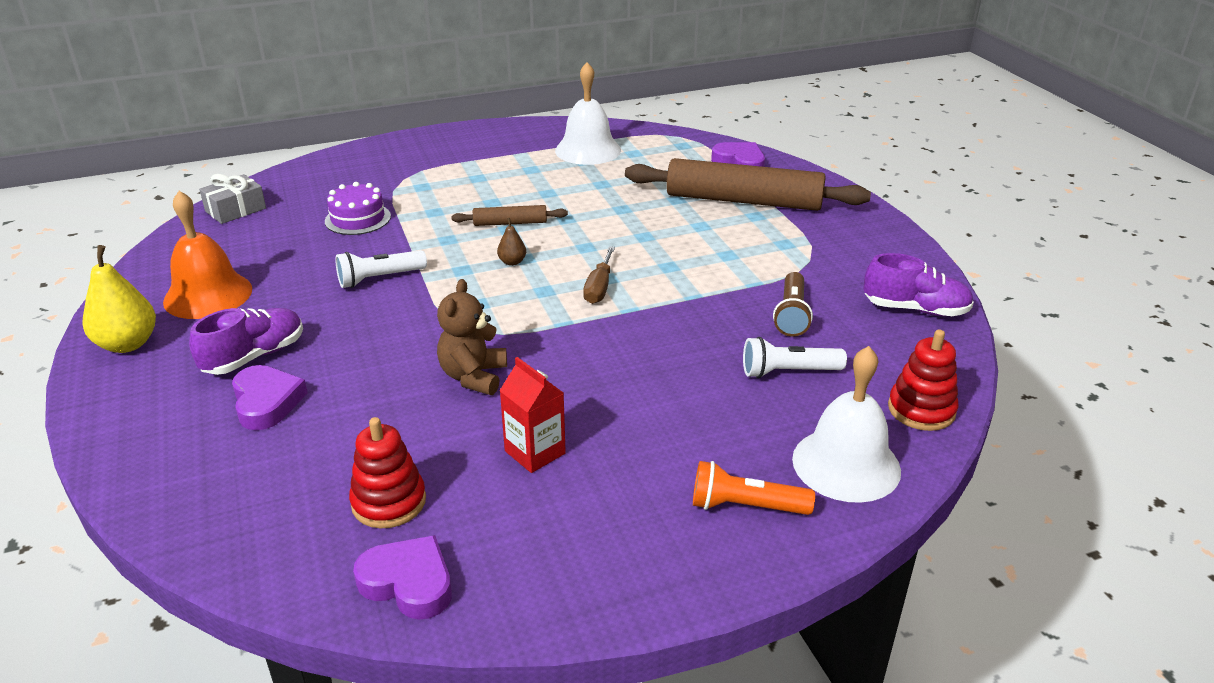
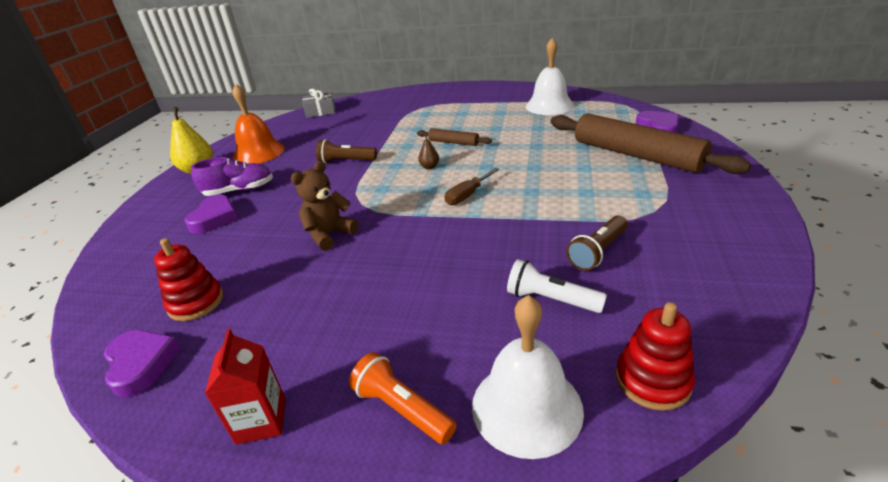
camera: 35 degrees right, 0 degrees up
(358, 219) = (372, 126): purple cake -> none
(379, 278) = (346, 161): white flashlight -> brown flashlight
(535, 452) = (307, 300): red carton -> red carton (261, 420)
(915, 309) = (727, 278): purple shoe -> none

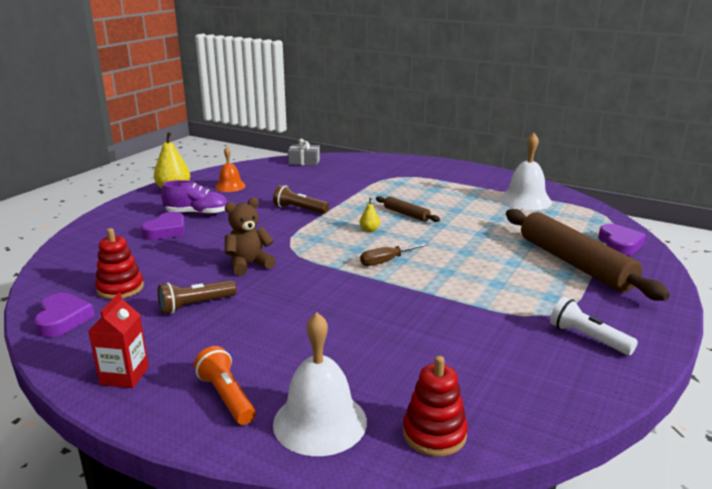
camera: 15 degrees right, 10 degrees down
(258, 153) = (230, 186): orange bell -> orange bell, size x0.63
(429, 167) = (369, 230): brown pear -> yellow pear
(551, 299) = (396, 357): white flashlight -> white flashlight (588, 338)
(598, 252) = (467, 333): brown flashlight -> brown flashlight (195, 305)

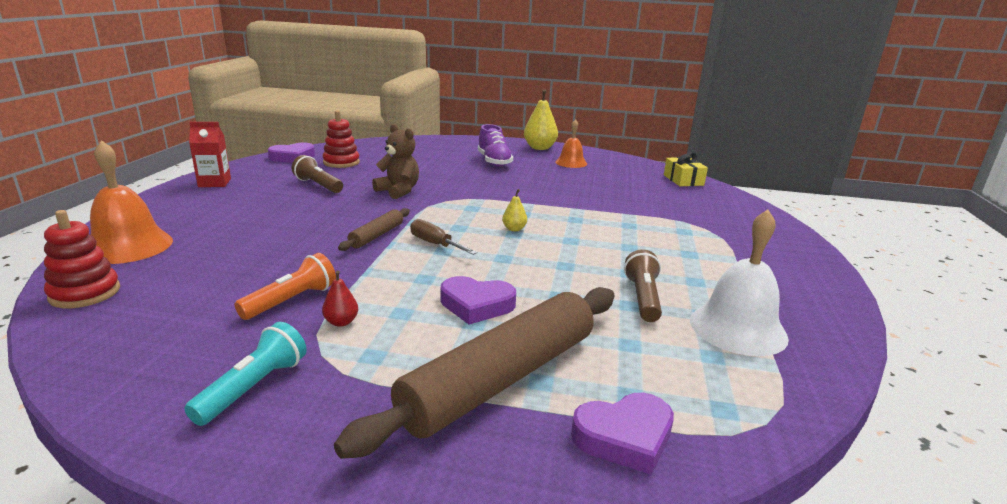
camera: 70 degrees right, 0 degrees up
(166, 231) = (450, 158): purple heart -> purple heart (476, 305)
(226, 397) = (177, 213): orange flashlight -> orange flashlight (291, 301)
(299, 209) = (541, 193): brown flashlight -> brown flashlight (643, 298)
(304, 162) = (683, 180): grey gift -> yellow gift
(320, 422) = (128, 246): white bell -> orange bell
(406, 214) = (581, 244): brown rolling pin -> brown rolling pin (377, 235)
(507, 305) = (341, 322): none -> red pear
(588, 338) = (253, 387): white flashlight -> turquoise flashlight

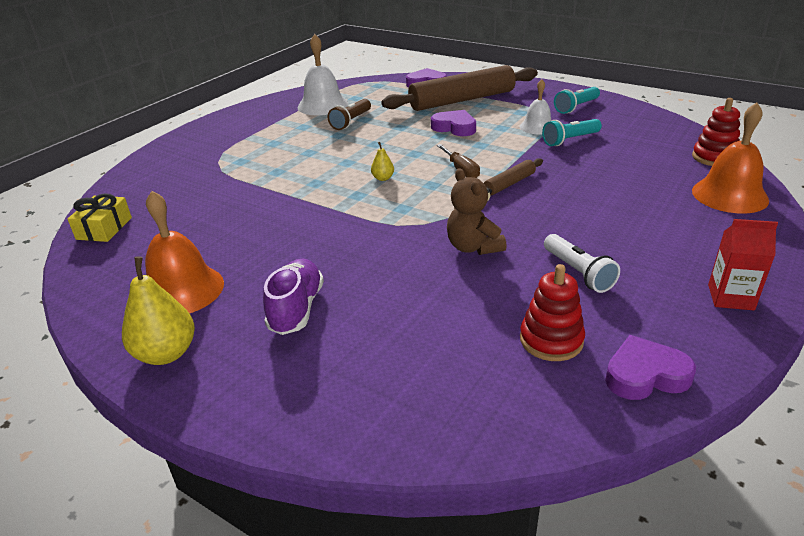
camera: 155 degrees left, 10 degrees up
(291, 301) = (570, 140): orange flashlight -> turquoise flashlight
(318, 185) = (578, 272): brown flashlight -> white flashlight
(341, 322) = (537, 127): red pear -> white bell
(571, 163) = (182, 290): orange bell -> orange bell, size x1.59

